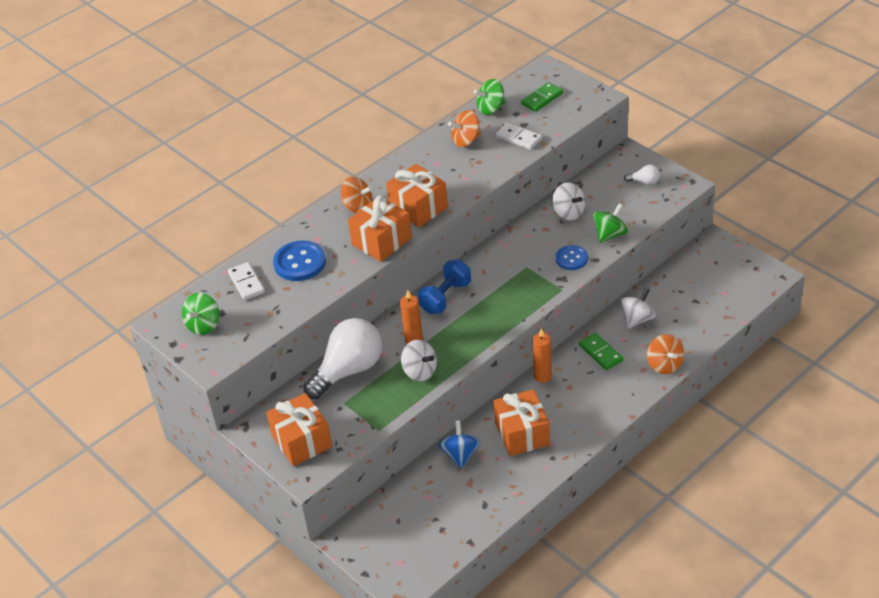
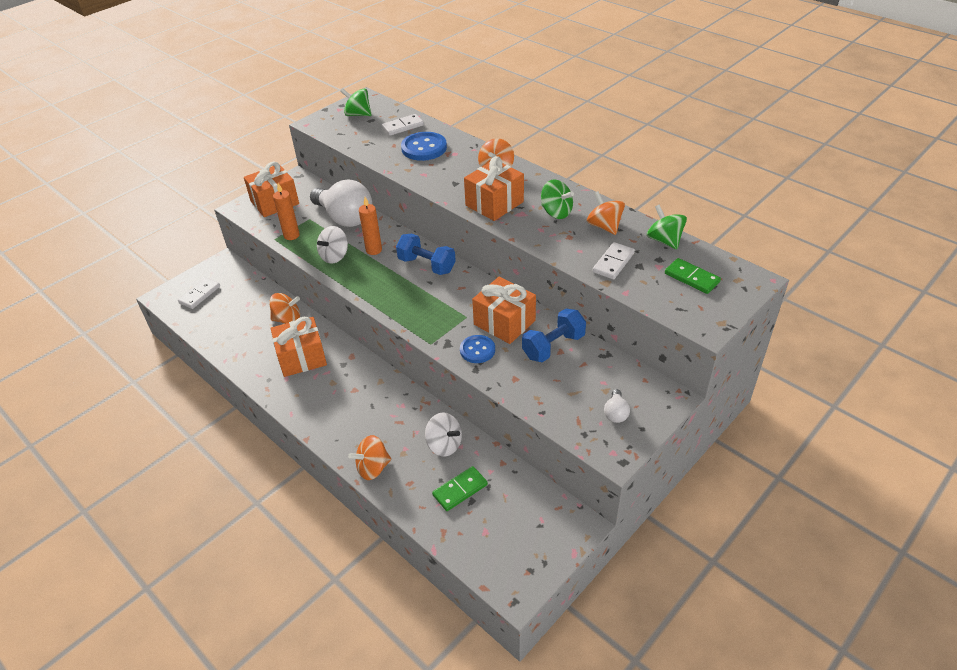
camera: 85 degrees right, 0 degrees up
(381, 241) = (447, 186): orange gift -> orange gift (504, 322)
(405, 549) = (200, 294): none -> white domino
(460, 455) = (287, 319): blue spinning top -> orange spinning top
(542, 376) = (371, 370): orange candle -> orange candle (291, 235)
(568, 212) = (553, 346): white spinning top -> blue dumbbell
(600, 353) = (397, 413): green domino -> green domino (460, 490)
(610, 234) = (517, 381): green spinning top -> green spinning top (556, 212)

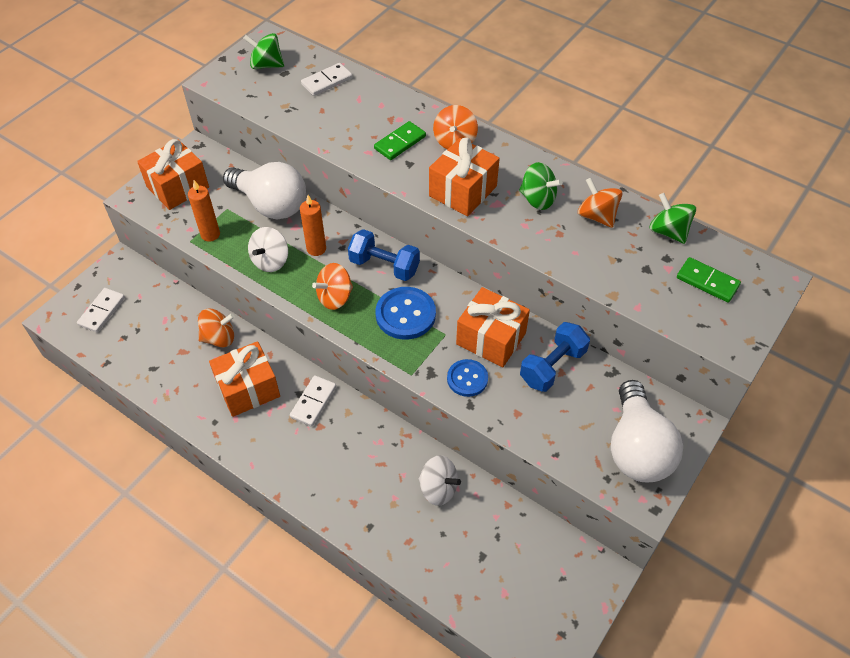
camera: 10 degrees left, 10 degrees up
(373, 468) = (363, 526): orange spinning top -> orange spinning top (335, 297)
(424, 148) = (360, 113): blue button -> blue button (405, 314)
(460, 490) = (467, 544): green domino -> green domino (400, 142)
(613, 262) = (616, 267): white domino -> white domino (313, 402)
(615, 413) = (637, 448): white light bulb -> white light bulb, size x2.39

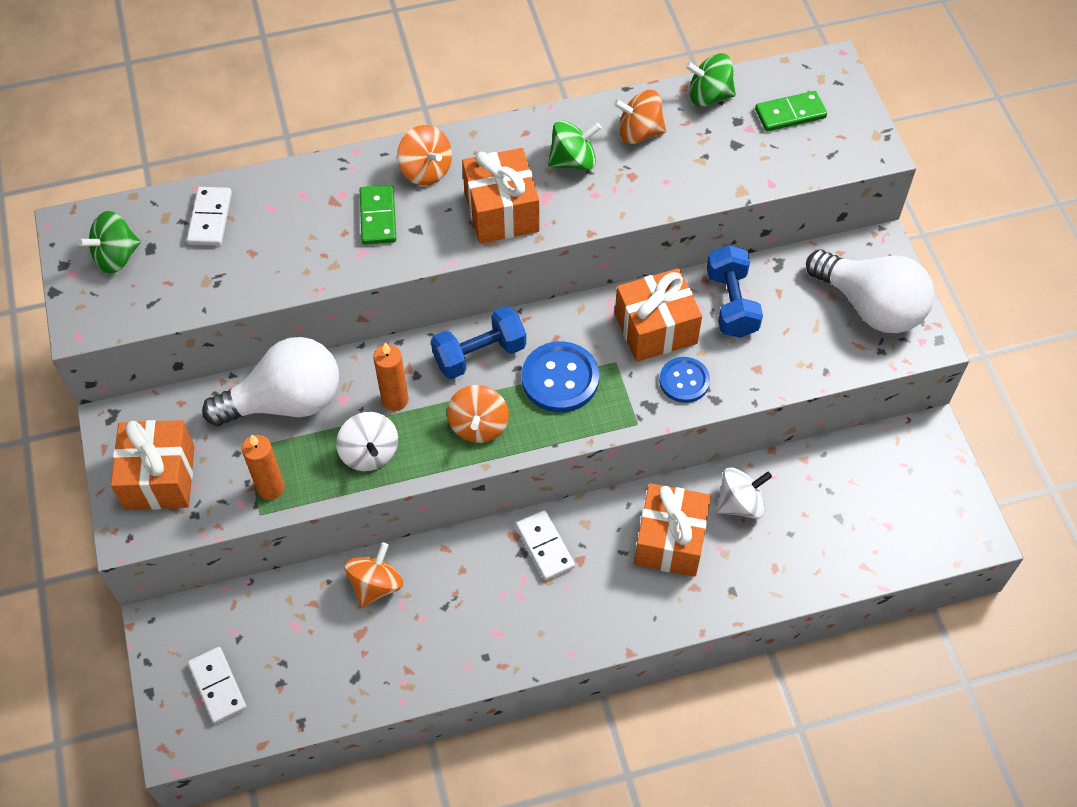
camera: 50 degrees left, 5 degrees up
(248, 389) = (472, 598): orange gift -> orange gift (670, 541)

